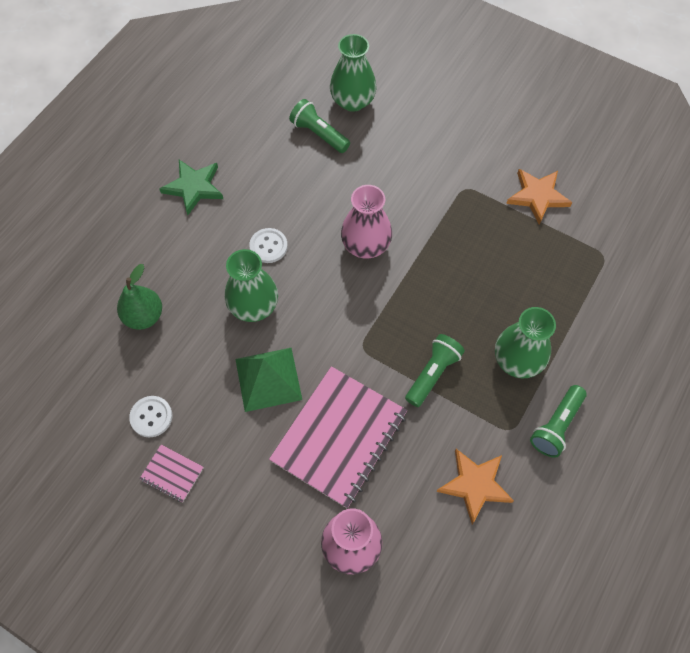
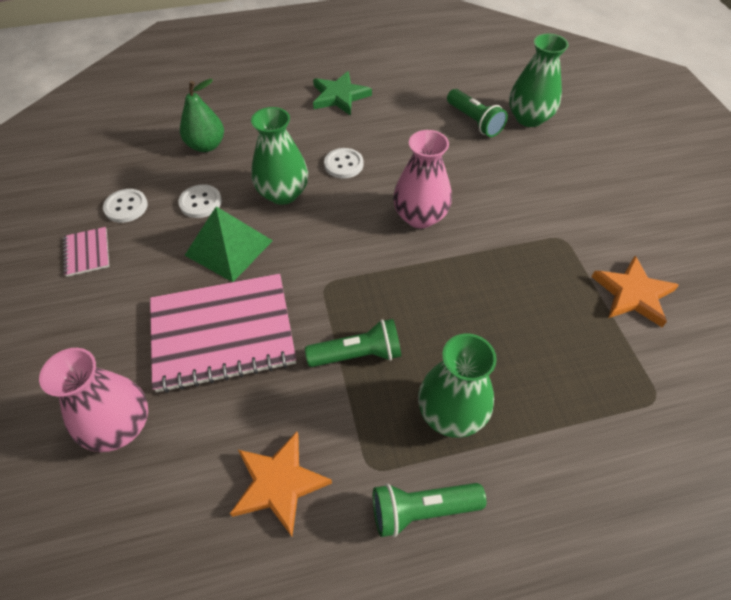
camera: 45 degrees right, 10 degrees down
(203, 364) = (200, 202): none -> white button
(319, 134) = (474, 122): green flashlight -> green flashlight turned 150 degrees clockwise

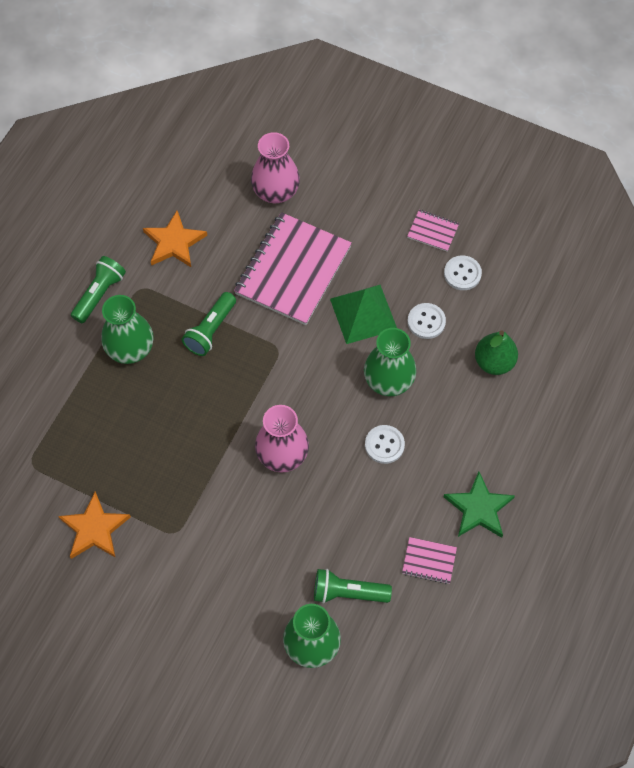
camera: 130 degrees right, 10 degrees up
(404, 99) = (429, 561): none -> pink notebook

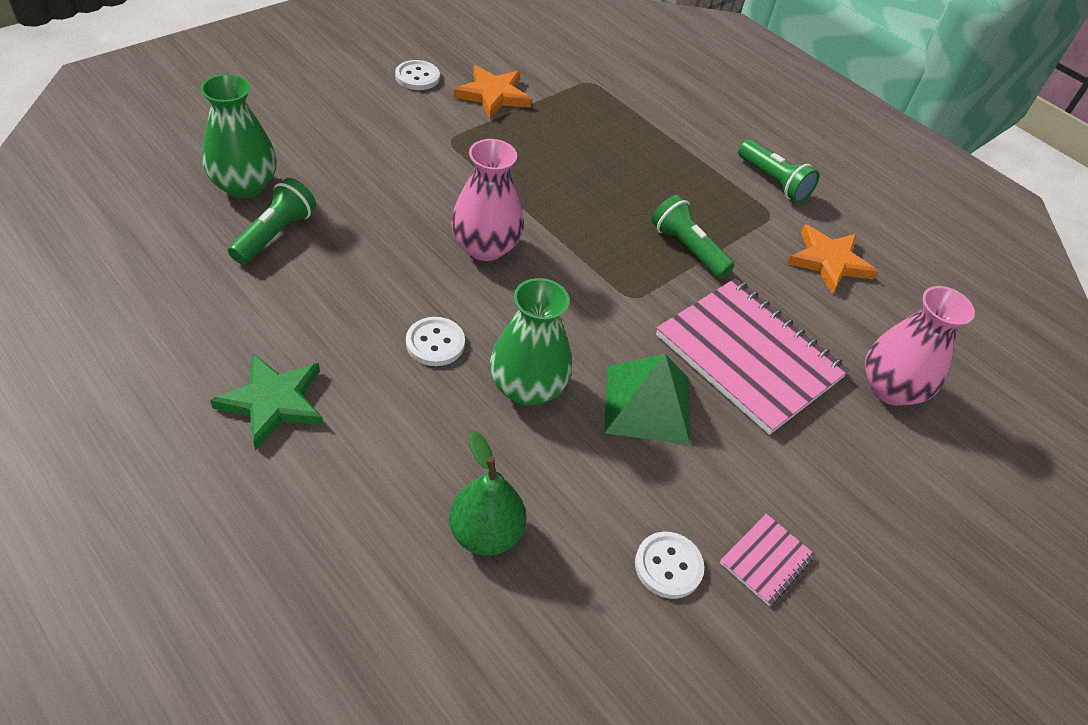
camera: 105 degrees right, 15 degrees down
(130, 349) = (691, 181): green vase -> none
(426, 322) = (600, 474): white button -> white button (417, 77)
(429, 561) = (248, 319): pink notebook -> none

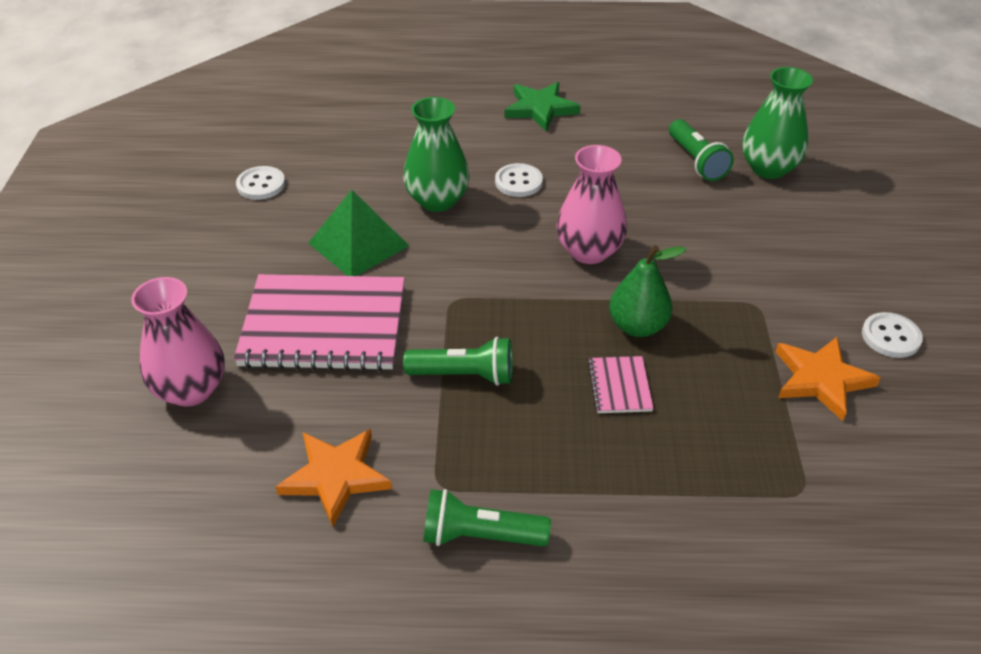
camera: 140 degrees right, 5 degrees down
(485, 533) = (368, 137): green pear -> green pear (637, 326)
(766, 560) = (207, 222): pink notebook -> pink notebook (619, 386)

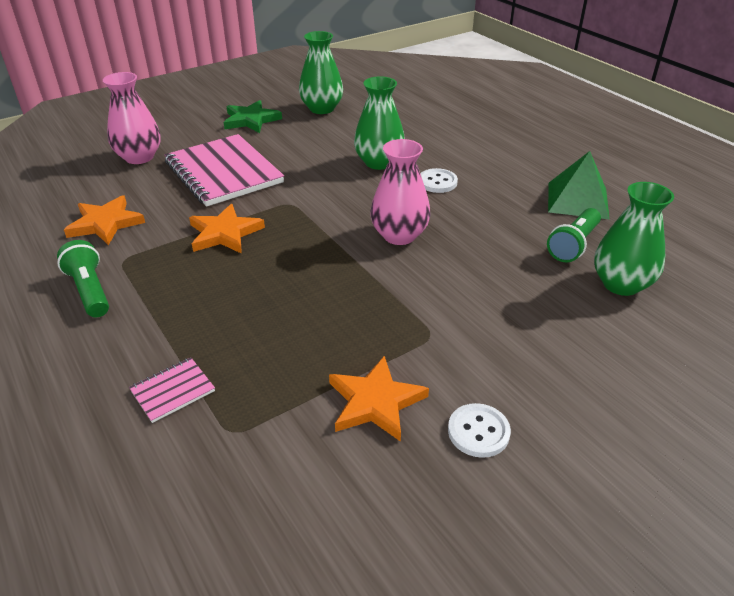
camera: 55 degrees right, 5 degrees down
(261, 185) = (322, 108): white button -> green vase
(358, 244) = (305, 155): green pyramid -> green pyramid (577, 200)
(464, 375) = (225, 233): green flashlight -> orange star
(540, 109) = (530, 160): green star -> green star (251, 120)
(619, 386) = (270, 298): pink notebook -> pink notebook (173, 391)
(637, 326) = (342, 284): green pear -> none

